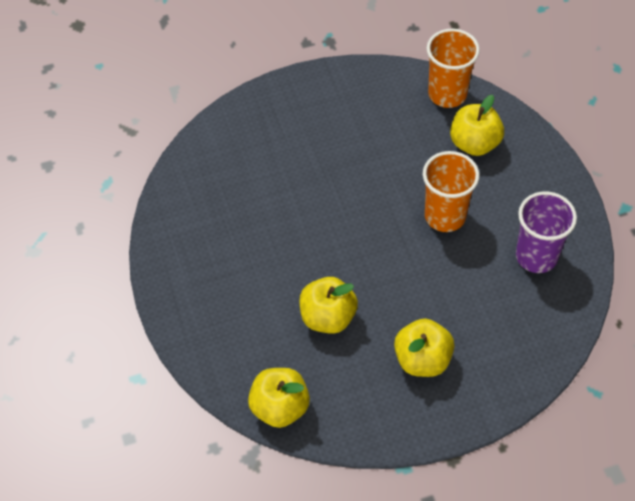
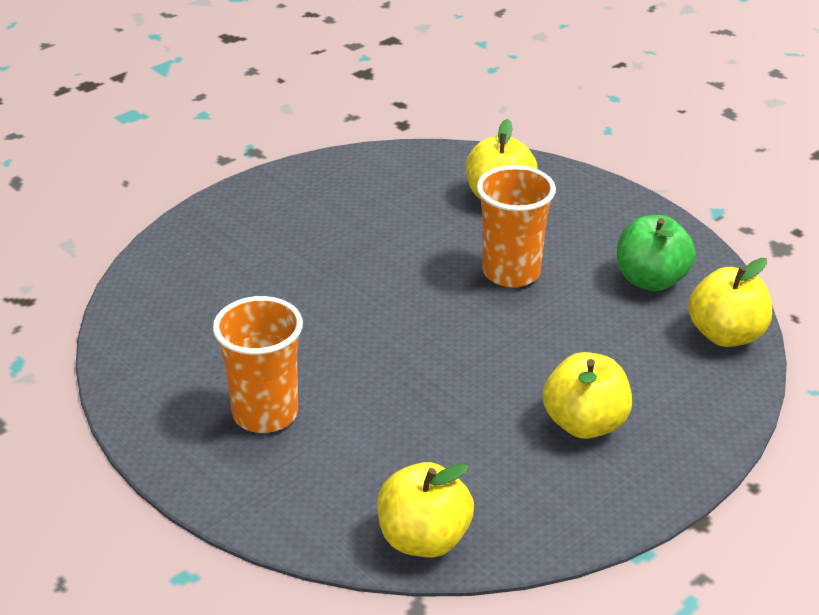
camera: 25 degrees left, 20 degrees down
(328, 317) = (427, 417): yellow apple -> yellow apple (726, 335)
(447, 94) = (435, 162): orange cup -> orange cup (265, 414)
(536, 256) = (651, 280): purple cup -> green apple

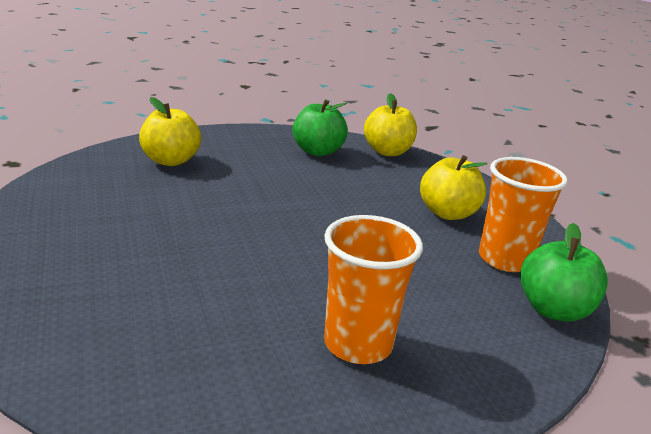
camera: 70 degrees left, 10 degrees down
(424, 539) = (553, 310): yellow apple -> green apple
(511, 272) = (264, 184): orange cup -> orange cup (505, 259)

